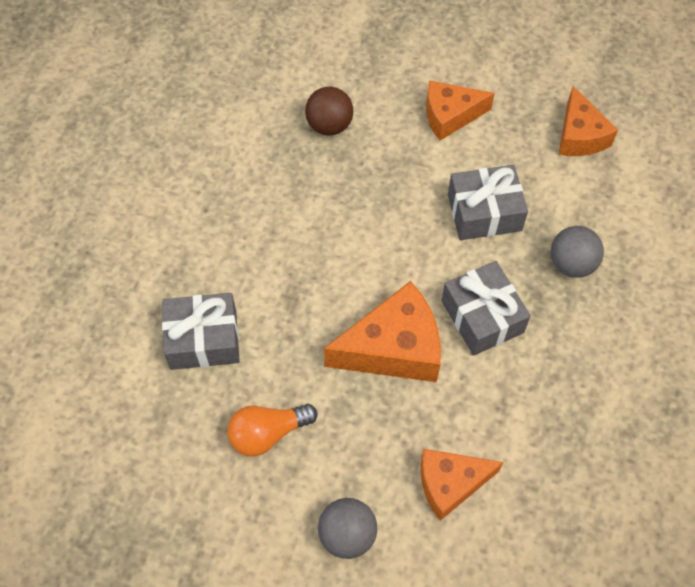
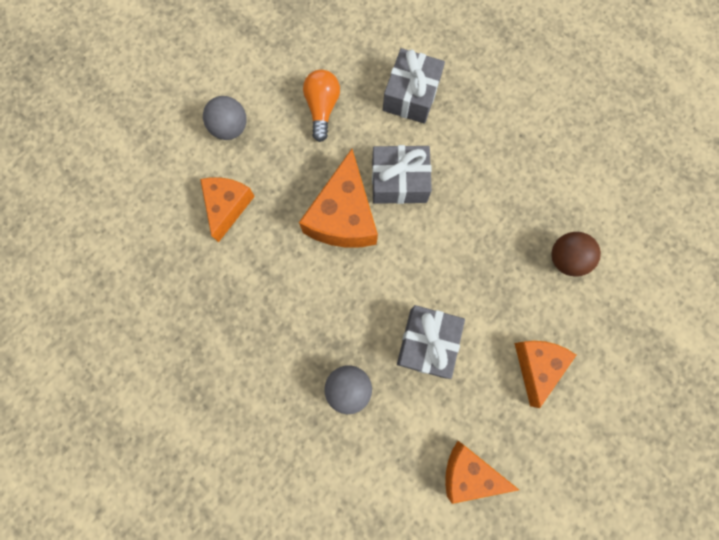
camera: 115 degrees right, 15 degrees up
(482, 316) = (337, 292): grey gift -> grey gift (399, 181)

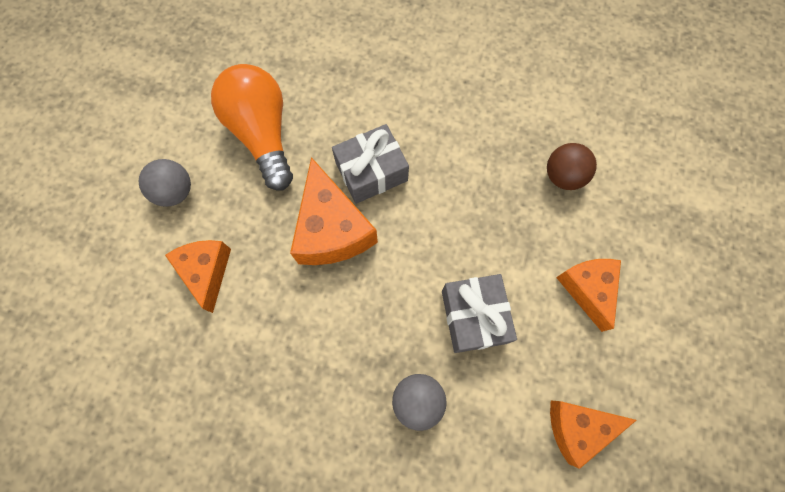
camera: 25 degrees left, 5 degrees down
(322, 108) = (262, 134): orange light bulb -> orange light bulb, size x1.69
(411, 95) = (345, 87): grey gift -> none

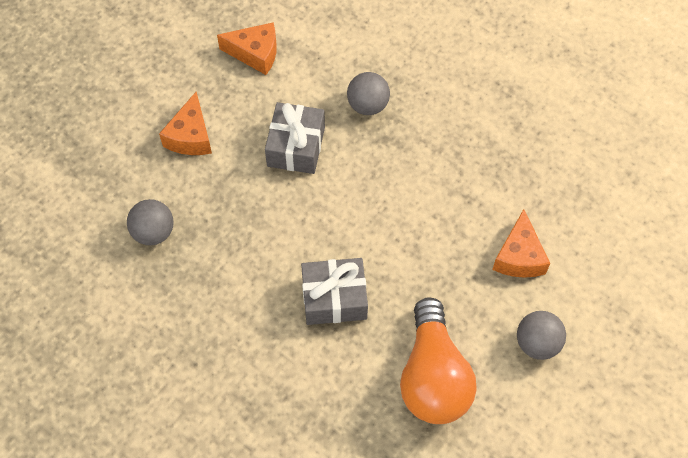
camera: 160 degrees left, 10 degrees down
(332, 229) = (392, 256): orange cheese -> none
(563, 176) = (154, 232): brown ball -> grey ball

